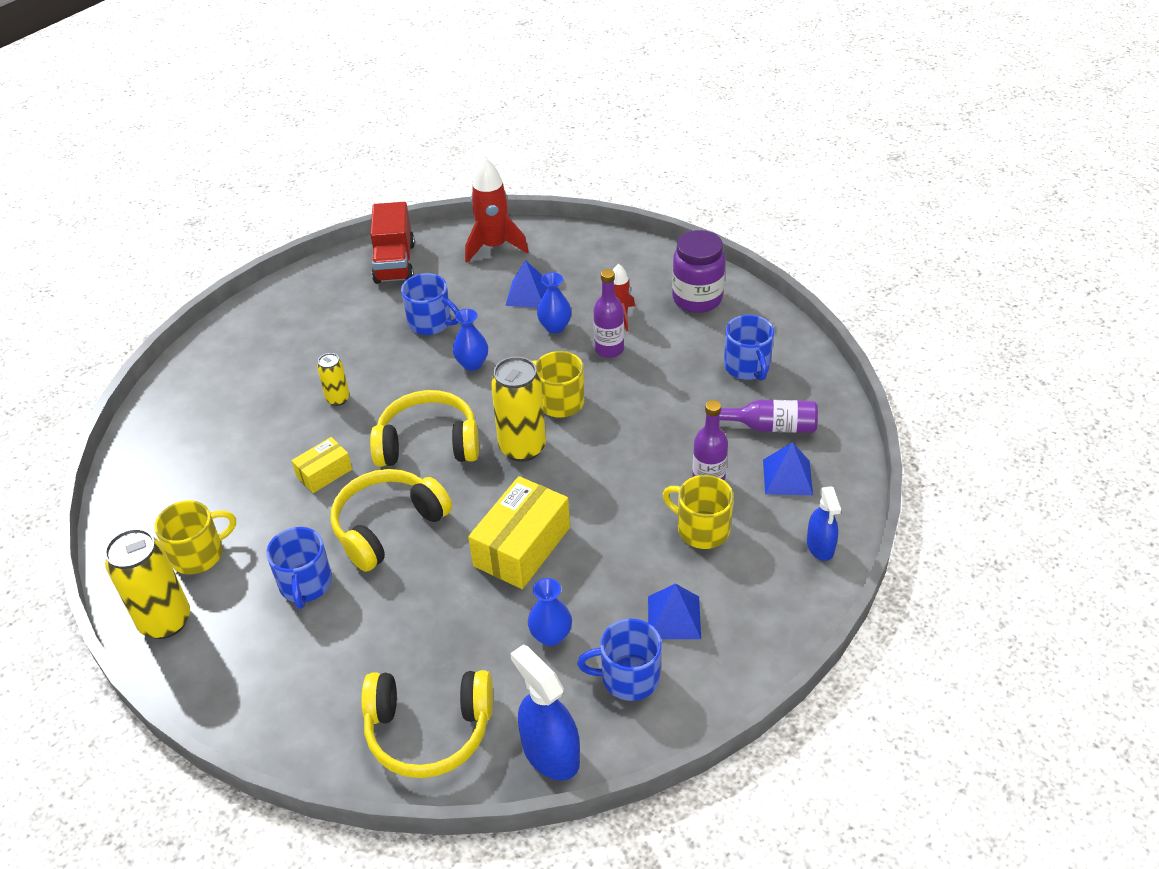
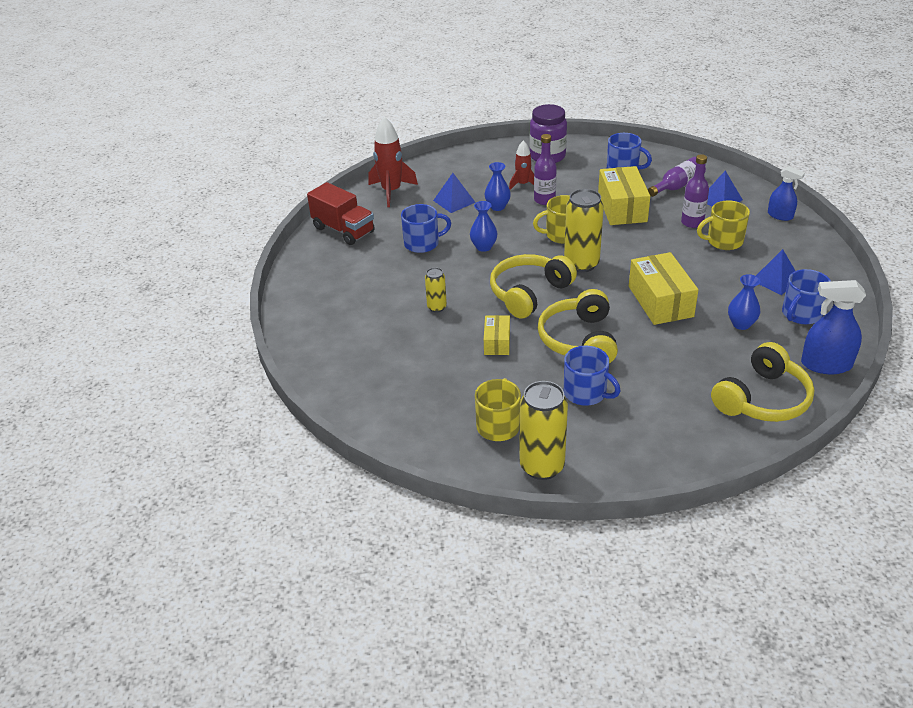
camera: 45 degrees left, 5 degrees down
(667, 412) = (622, 208): none -> yellow box

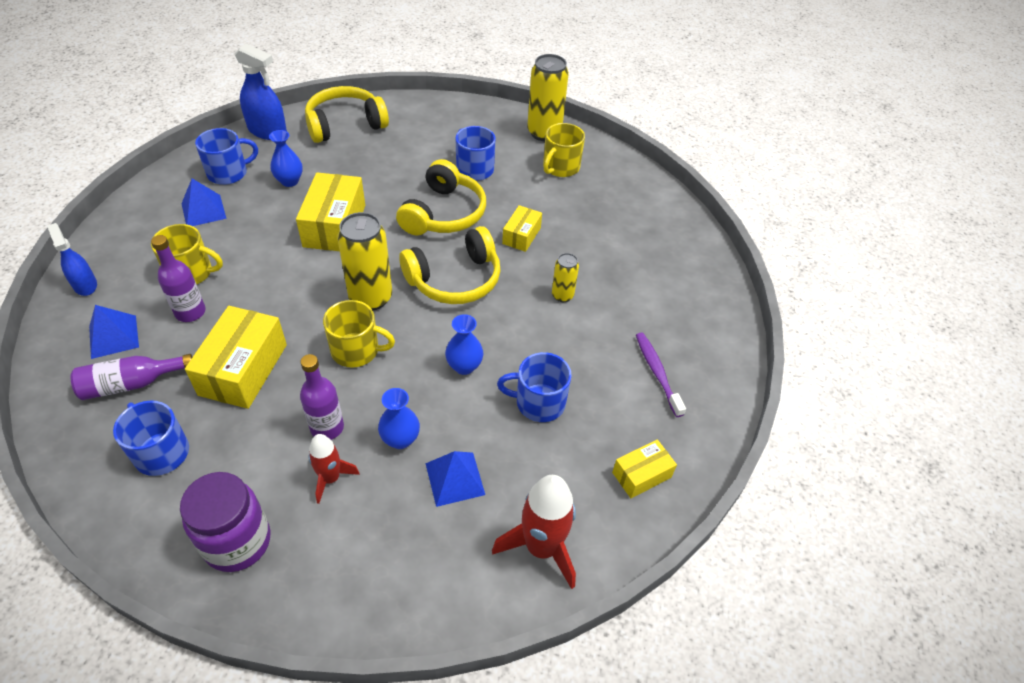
camera: 165 degrees left, 10 degrees up
(343, 230) = (641, 475): red truck -> yellow box
(345, 280) = (657, 373): none -> purple toothbrush

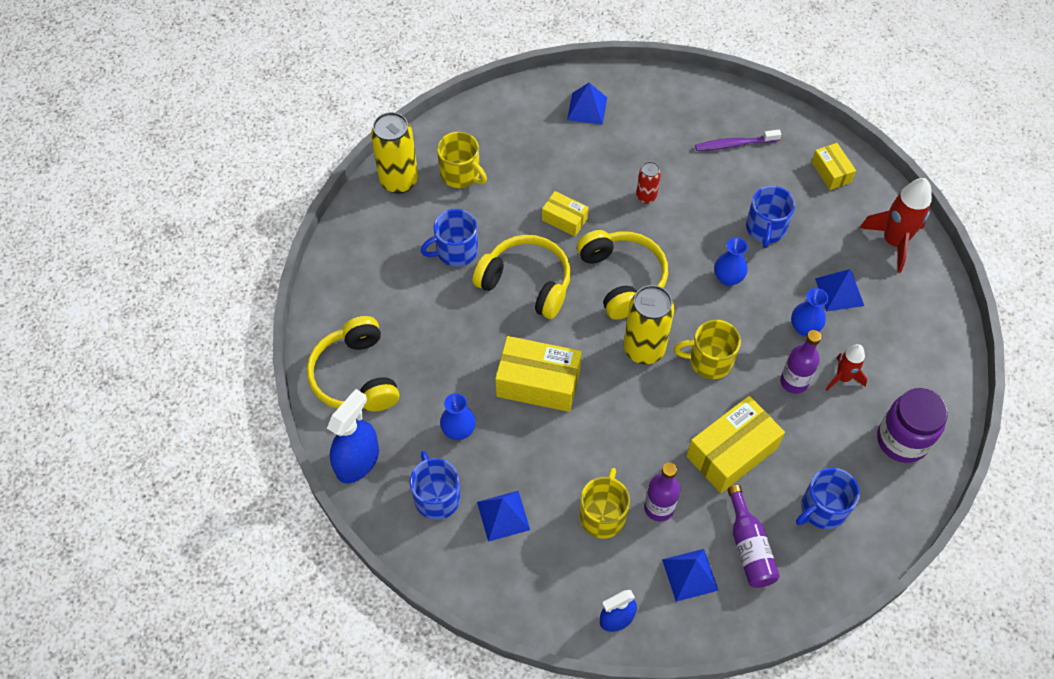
camera: 80 degrees left, 10 degrees up
(243, 369) = (731, 452): yellow box -> yellow box turned 60 degrees counterclockwise
(356, 350) = (709, 361): yellow mug -> yellow mug turned 105 degrees counterclockwise
(562, 295) = (646, 197): yellow can -> red can
(667, 247) = (587, 108): none -> blue pyramid

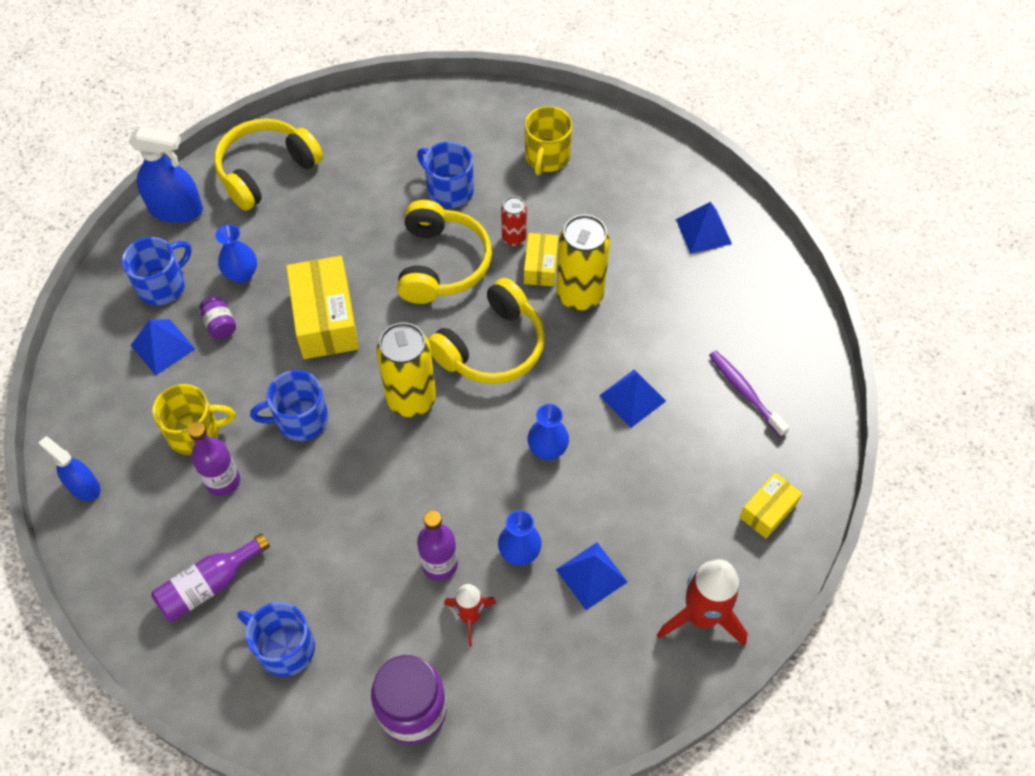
camera: 65 degrees right, 0 degrees up
(399, 181) = (508, 111): yellow can -> yellow can (579, 295)
(503, 463) = (220, 325): none -> purple jar
(646, 197) = (615, 330): red can -> red can (514, 238)
(690, 574) = (156, 538): blue pyramid -> blue pyramid (632, 398)
(709, 361) = (427, 468): yellow mug -> none
(731, 452) = (319, 529): yellow box -> none
(765, 228) = (640, 465): blue mug -> blue mug (300, 419)

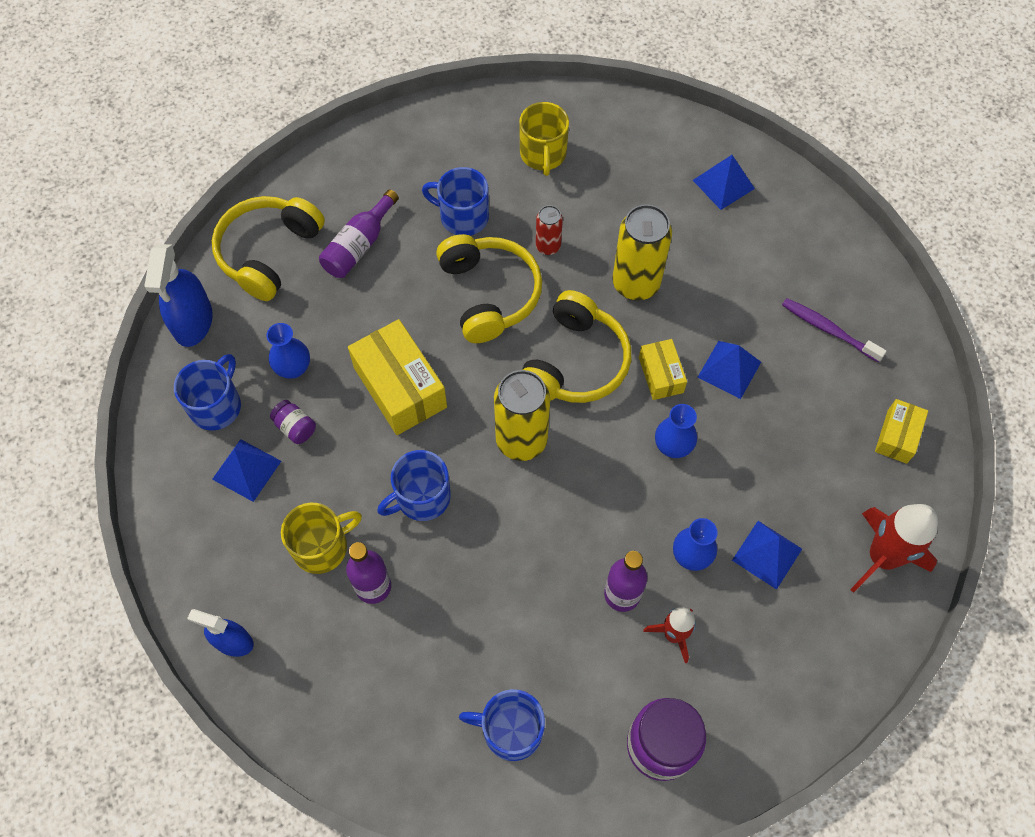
camera: 20 degrees left, 5 degrees up
(176, 209) = (193, 322): blue spray bottle -> blue spray bottle turned 105 degrees clockwise
(209, 585) = (407, 696): purple bottle -> purple bottle (359, 245)
(540, 266) = (586, 267): yellow box -> yellow box (661, 375)

